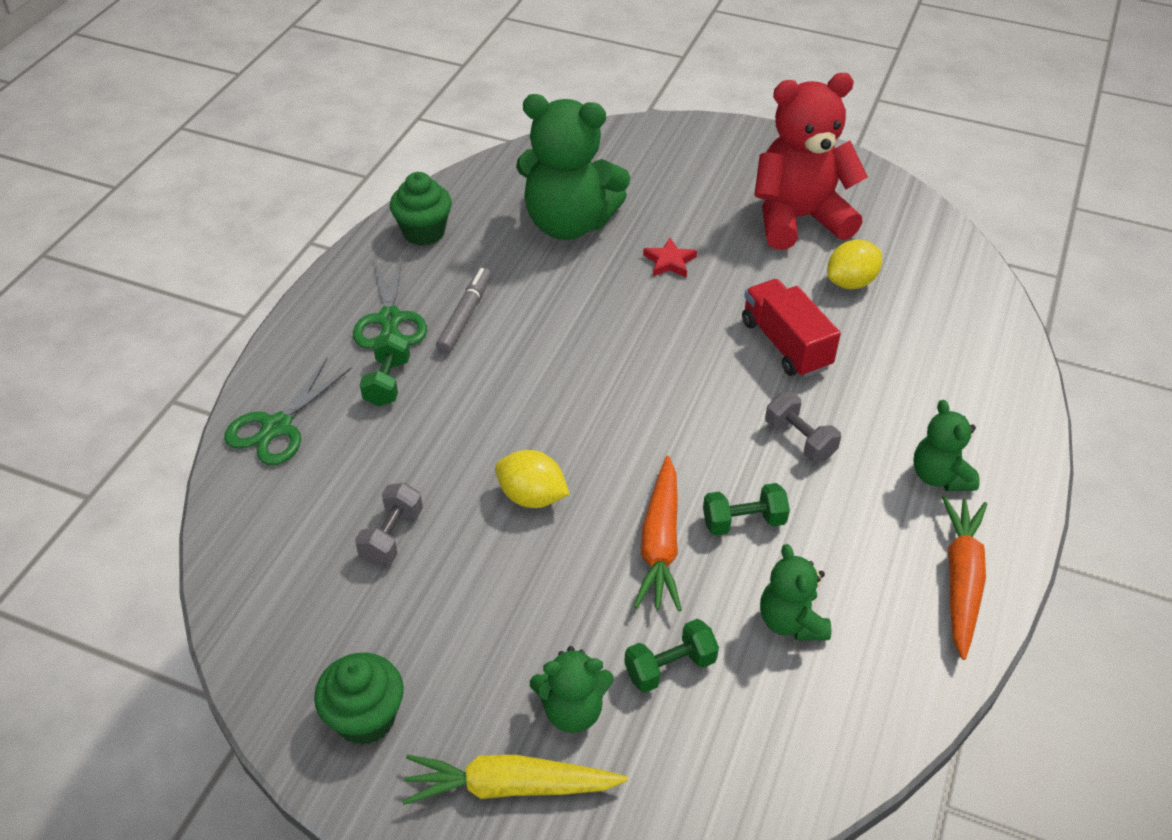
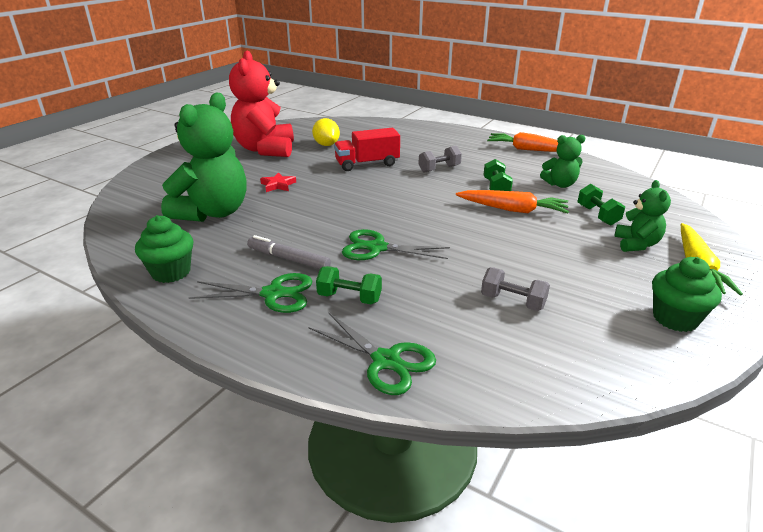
camera: 80 degrees left, 15 degrees down
(505, 391) = (376, 248): none -> green scissors
(532, 496) = (476, 245): yellow lemon -> none
(939, 476) = (467, 145): green teddy bear -> none

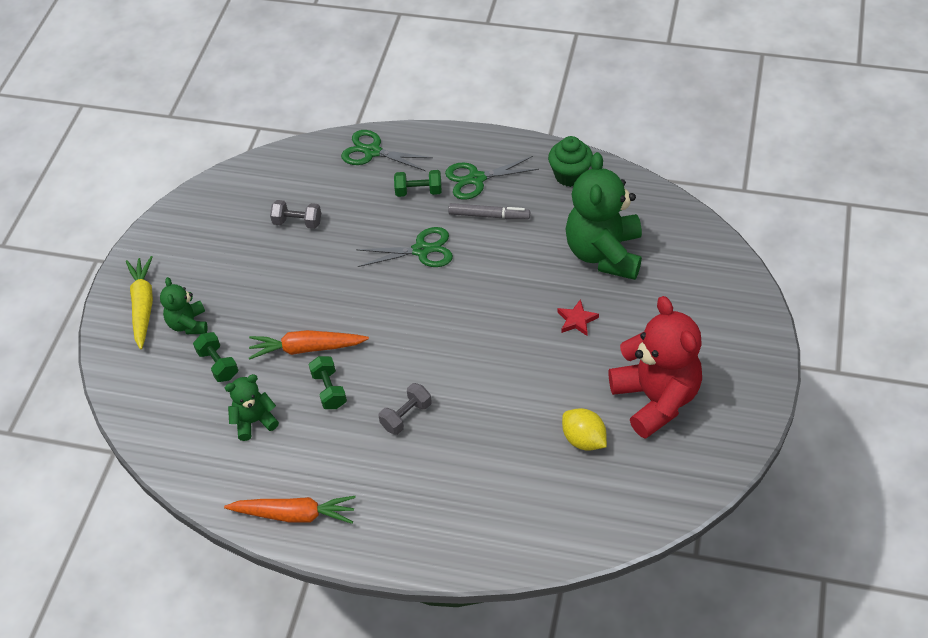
camera: 165 degrees right, 20 degrees up
(367, 164) = (501, 401): red truck -> none
(675, 318) = (180, 240): green cupcake -> none

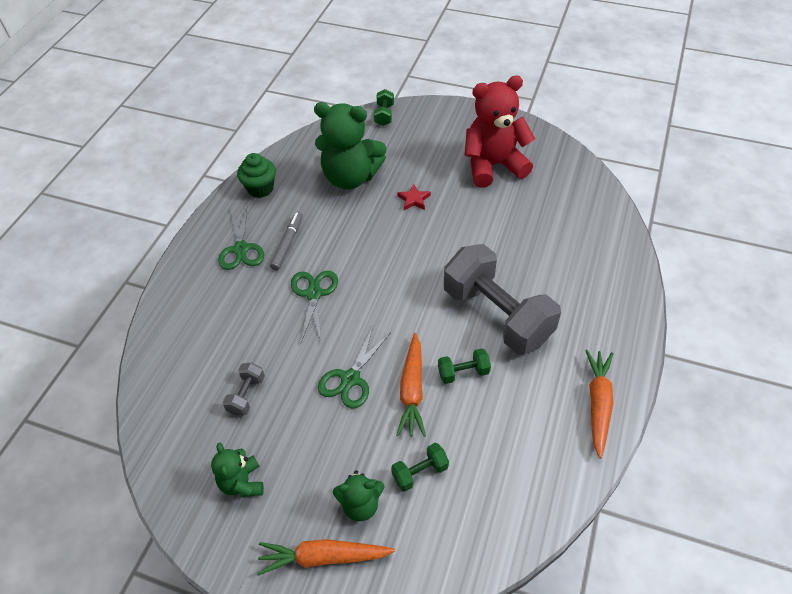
camera: 85 degrees left, 0 degrees up
(143, 306) = (324, 557): yellow carrot -> orange carrot
(254, 421) = (494, 437): green teddy bear -> green teddy bear (242, 482)
(372, 152) = (173, 326): green scissors -> green scissors (350, 379)
(406, 416) = (497, 315): grey dumbbell -> grey dumbbell, size x2.45
(418, 191) = (240, 292): green dumbbell -> green dumbbell (384, 115)
(583, 440) = (527, 207): yellow lemon -> none

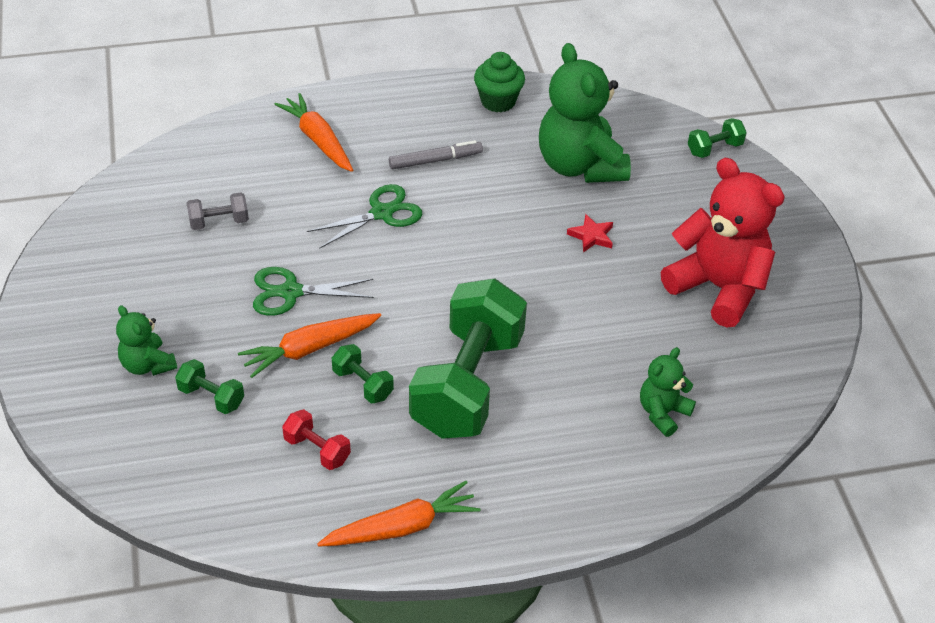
camera: 55 degrees right, 5 degrees down
(241, 249) = (399, 128): green scissors -> none
(242, 482) = (121, 266): green teddy bear -> green teddy bear (662, 413)
(324, 557) = (76, 361): orange carrot -> orange carrot (318, 140)
(497, 315) = (467, 384): grey dumbbell -> green dumbbell
(507, 425) = (317, 450): none -> red dumbbell

